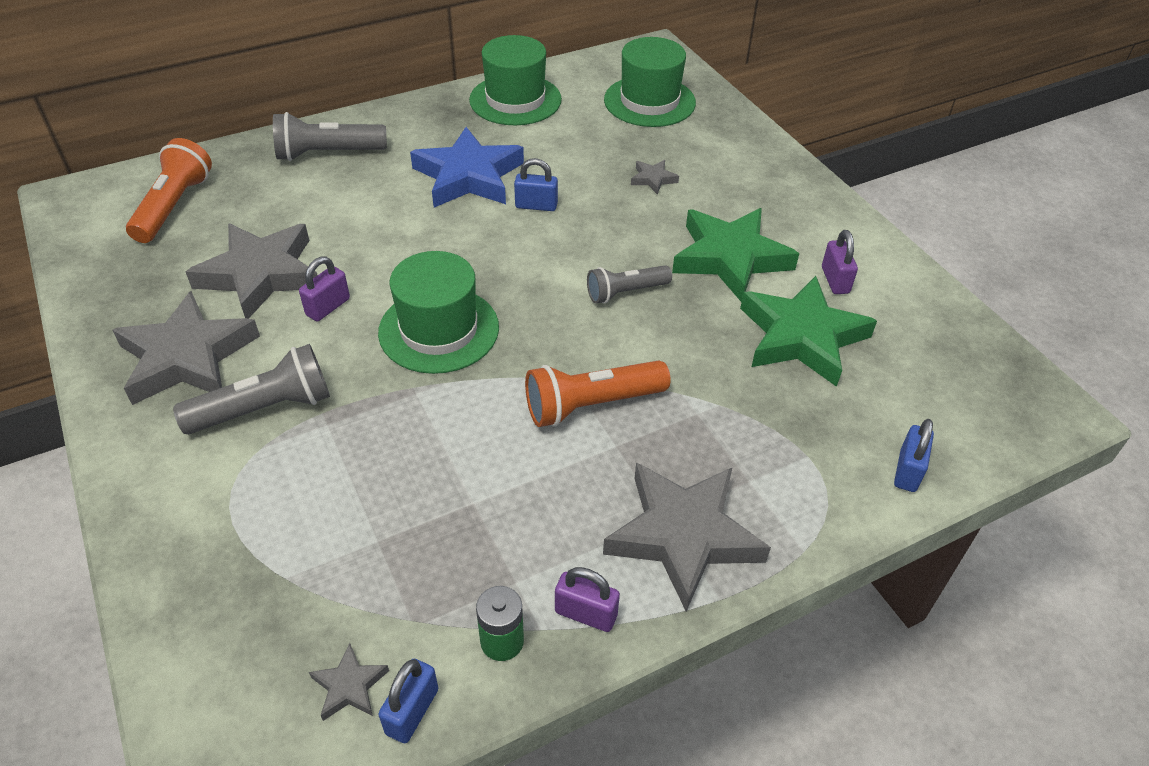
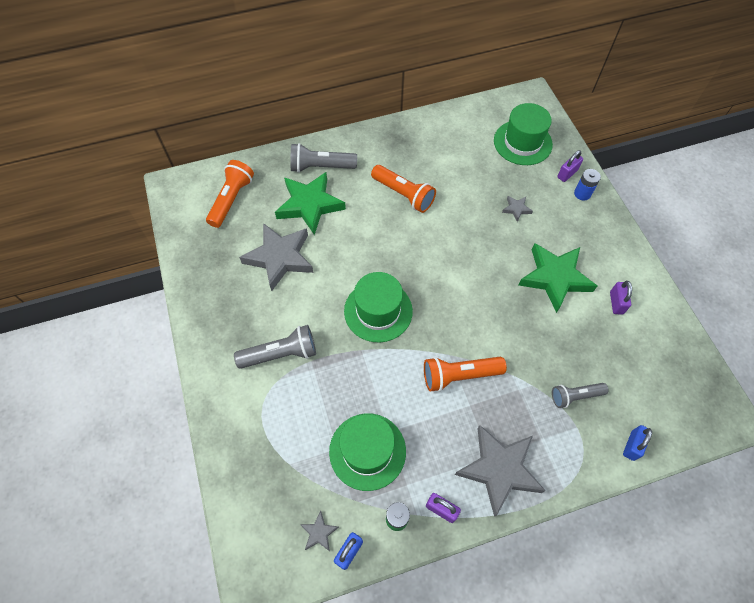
camera: 10 degrees right, 15 degrees up
(187, 357) = (239, 313): grey star -> none
(328, 307) = (317, 286): purple padlock -> purple padlock (567, 174)
(468, 176) = (404, 194): blue star -> orange flashlight
(515, 100) = (437, 133): green hat -> green hat (367, 451)
(536, 205) = (442, 223): blue padlock -> none
(625, 292) = (488, 297): grey flashlight -> grey flashlight (575, 396)
(752, 153) = (582, 193): none -> blue battery
(801, 337) = (588, 343): green star -> green star (310, 205)

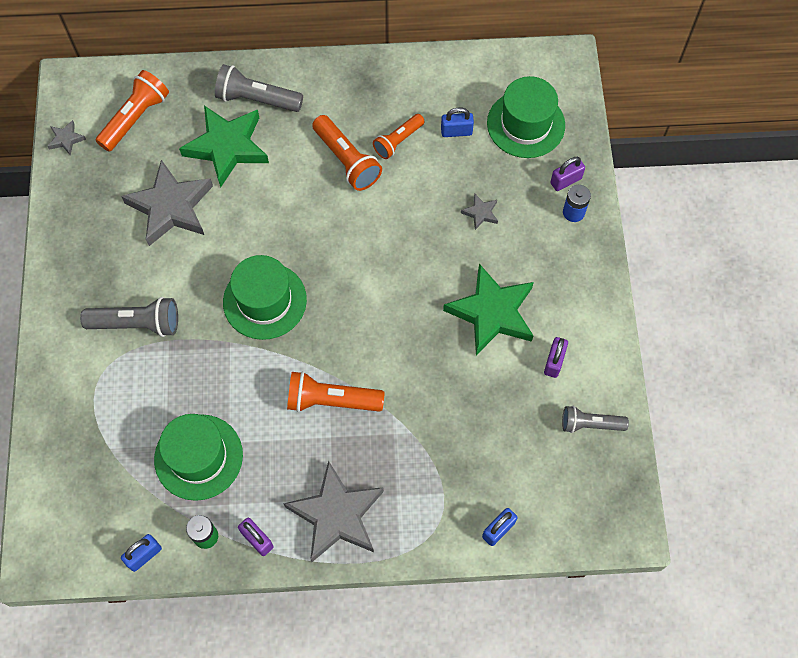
camera: 15 degrees right, 5 degrees up
(319, 532) = (119, 527): grey star -> grey star (66, 139)
(436, 173) = (398, 141): none -> orange flashlight
(475, 158) = (456, 131): none -> blue padlock
(575, 396) = (456, 458): grey flashlight -> grey flashlight (590, 424)

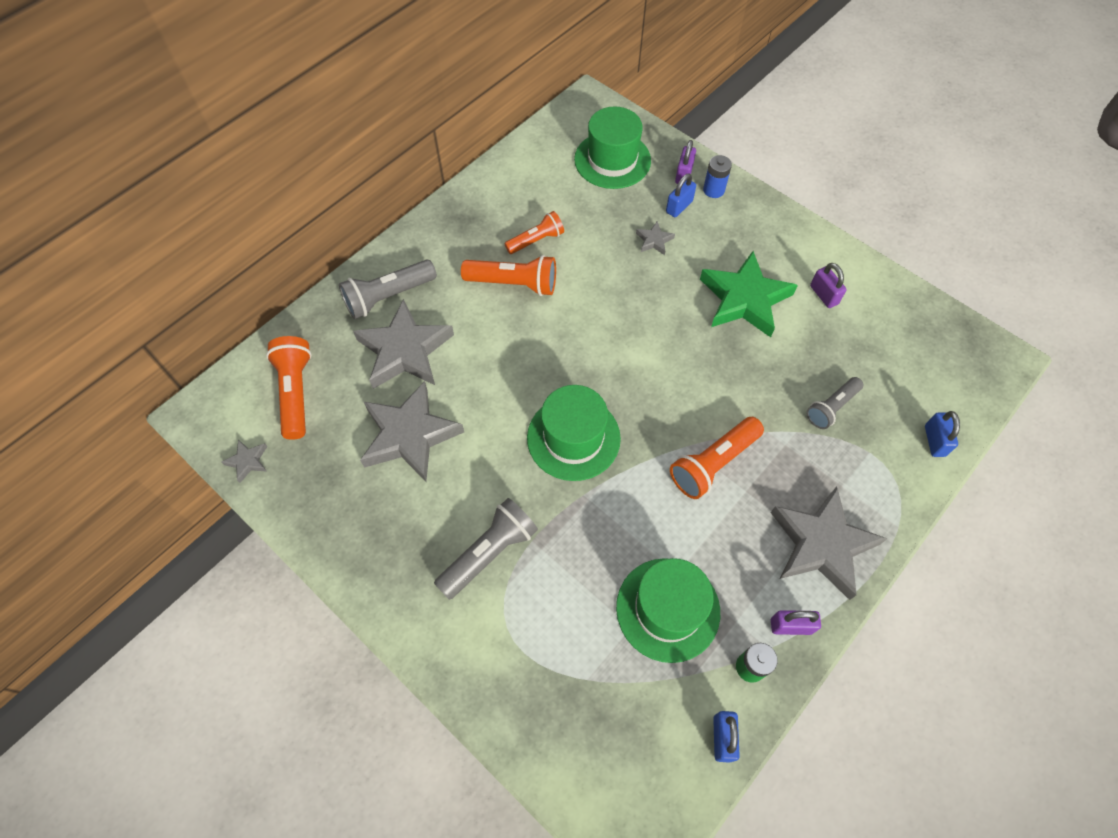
camera: 45 degrees left, 5 degrees down
(227, 147) = (405, 350): green star -> grey star
(398, 141) = (536, 240): orange flashlight -> orange flashlight turned 120 degrees counterclockwise
(456, 131) = (570, 201): blue padlock -> blue padlock (679, 206)
(590, 424) = (896, 314): grey flashlight -> grey flashlight (831, 408)

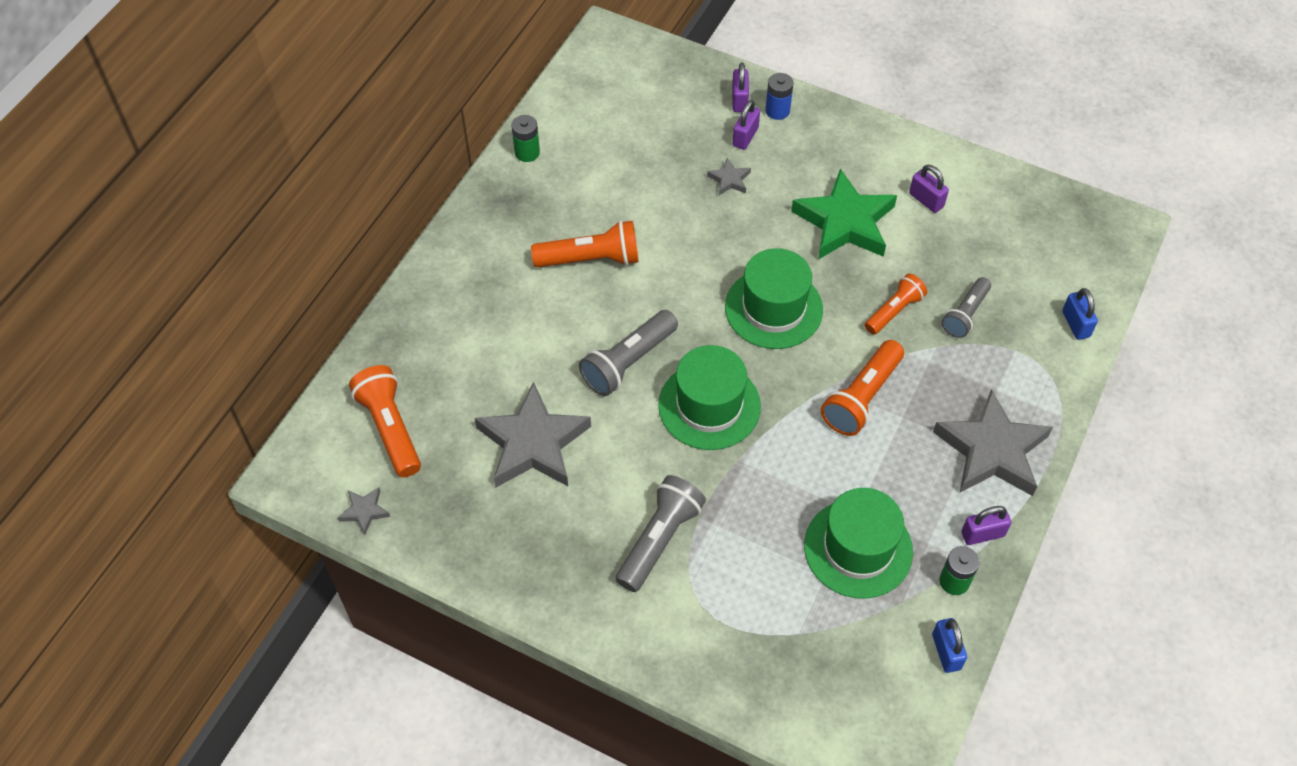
camera: 15 degrees left, 5 degrees down
(388, 297) = (455, 303): grey flashlight -> grey flashlight (628, 362)
(405, 350) = (495, 357): grey star -> none
(491, 182) = (527, 152): none -> green battery
(536, 240) = (600, 206): orange flashlight -> orange flashlight (894, 311)
(612, 160) = (655, 99): green hat -> green hat (773, 308)
(679, 206) = (745, 137): blue padlock -> purple padlock

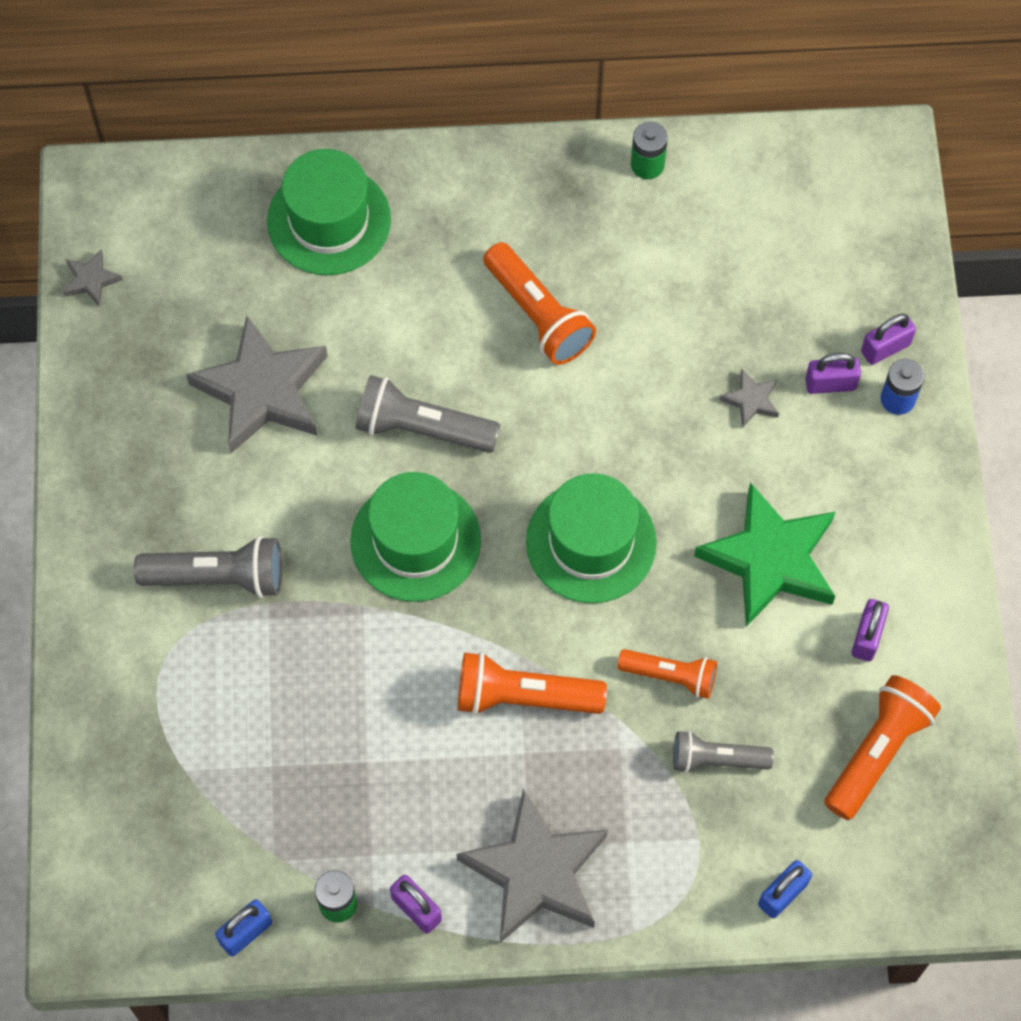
camera: 60 degrees right, 10 degrees up
(390, 428) = (200, 244): orange flashlight -> orange flashlight (877, 751)
(858, 548) = (322, 783): green hat -> green hat (329, 220)

